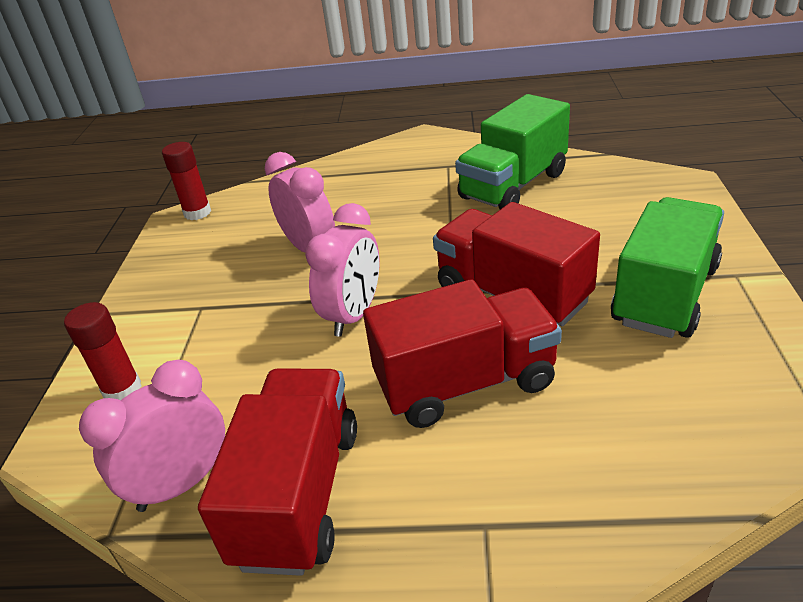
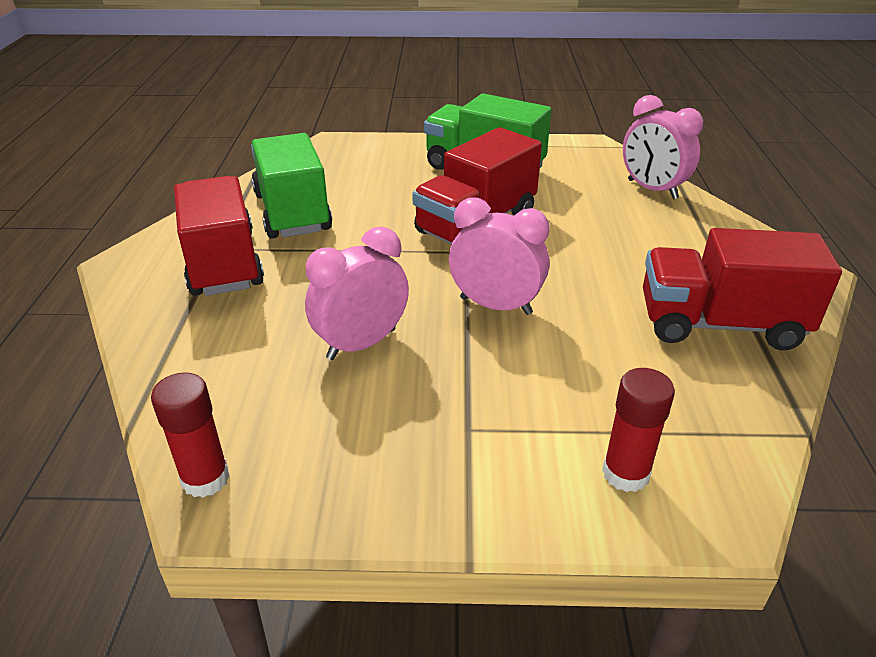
camera: 95 degrees left, 0 degrees up
(181, 484) = (736, 394): pink clock -> pink clock (652, 189)
(465, 383) = (585, 249): red truck -> red truck (223, 263)
(513, 186) = (292, 212): green truck -> green truck turned 150 degrees counterclockwise

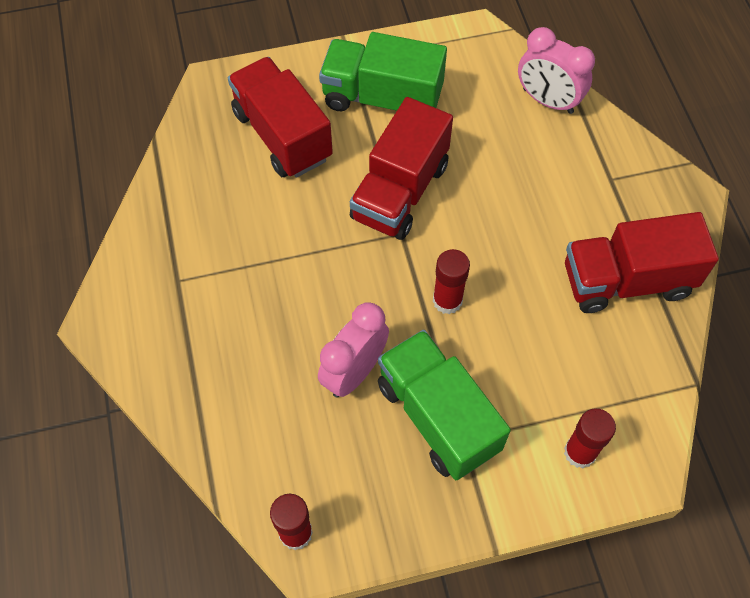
camera: 15 degrees left, 25 degrees up
(223, 263) = (193, 300): red truck -> red truck (282, 135)
(292, 212) = (222, 212): green truck -> green truck (437, 416)
(495, 306) = (447, 300): pink clock -> red glue stick

